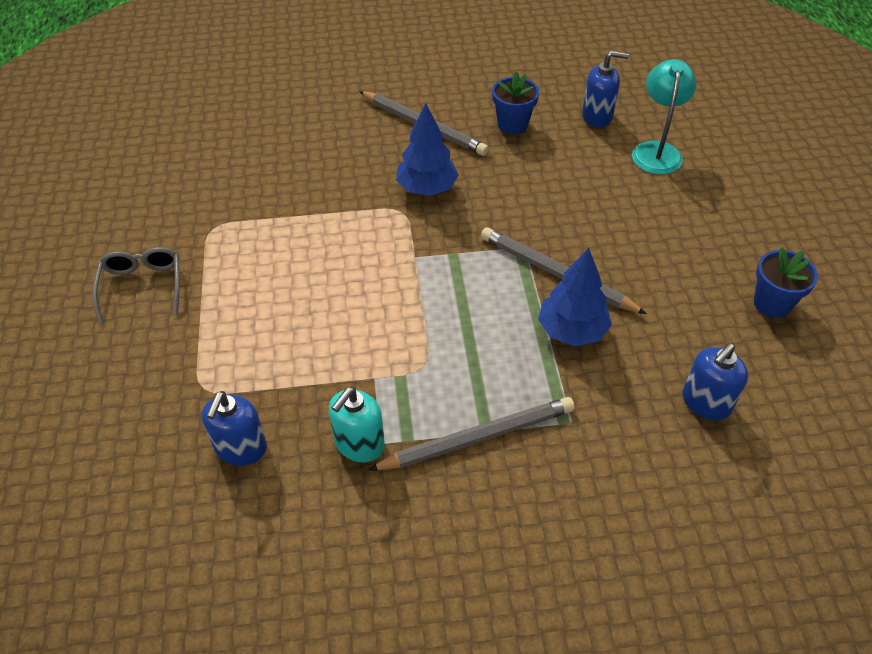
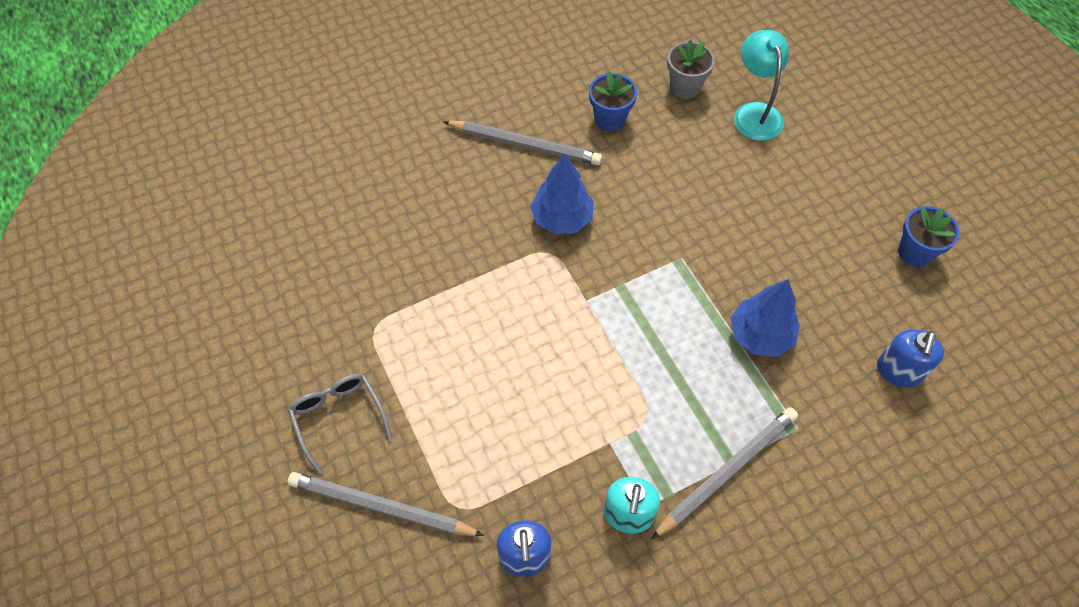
camera: 20 degrees left, 10 degrees up
(557, 274) = (722, 279): grey pencil -> grey pencil (382, 507)
(597, 116) = (685, 87): blue soap dispenser -> grey flower pot

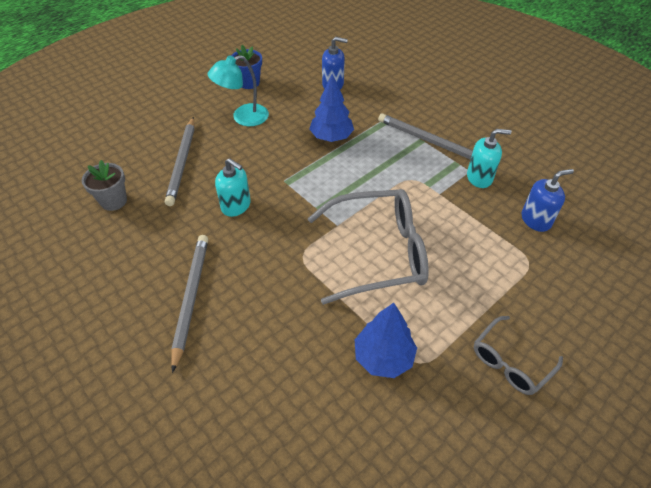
camera: 105 degrees left, 10 degrees down
(382, 507) = (557, 307): grey pencil -> grey pencil (182, 162)
(529, 333) = (378, 253): none -> grey glasses
(562, 218) = (267, 254): blue tree -> blue tree (383, 357)
(610, 119) = (153, 243): blue flower pot -> none
(647, 200) = (236, 206): none -> turquoise soap dispenser
(755, 113) = (140, 159): turquoise lamp -> turquoise lamp (243, 117)

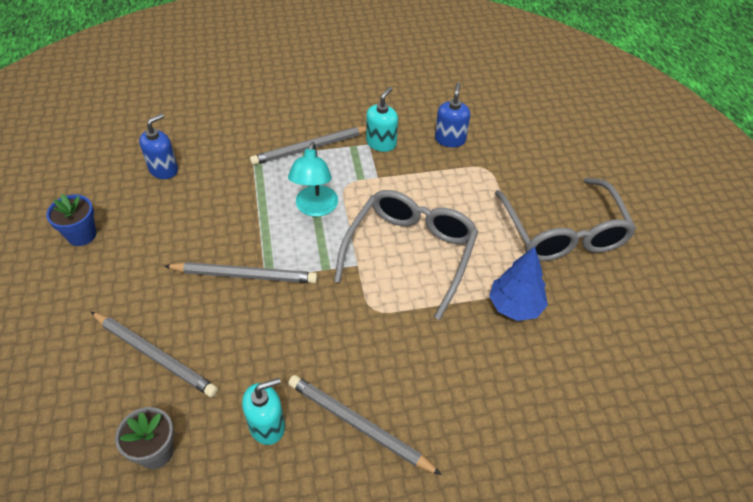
camera: 60 degrees left, 0 degrees up
(236, 206) = (266, 333): turquoise soap dispenser -> turquoise soap dispenser (267, 425)
(243, 117) = (136, 267): turquoise lamp -> turquoise lamp (315, 208)
(276, 169) = (244, 275): none -> grey pencil
(331, 137) = (240, 210): blue tree -> none
(510, 362) = (563, 232): grey glasses -> grey glasses, size x1.84

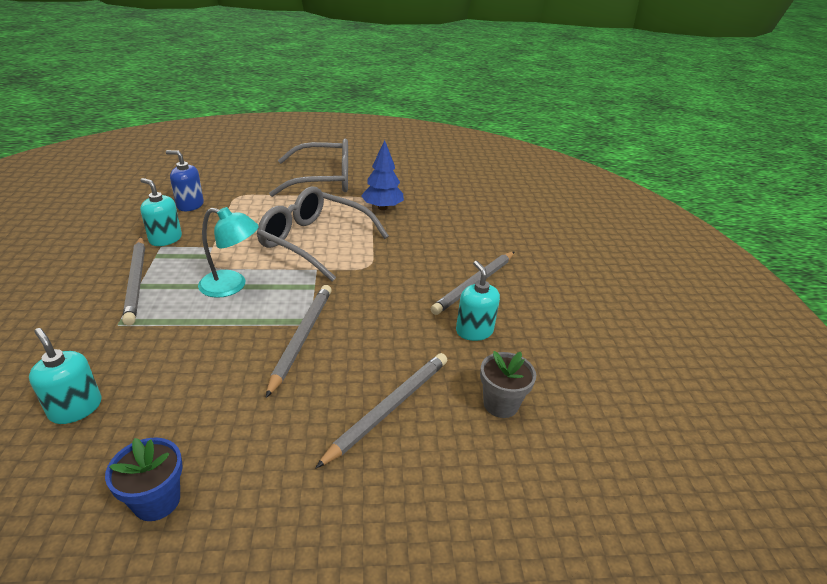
camera: 85 degrees left, 15 degrees down
(164, 169) = (76, 408): blue soap dispenser -> turquoise soap dispenser

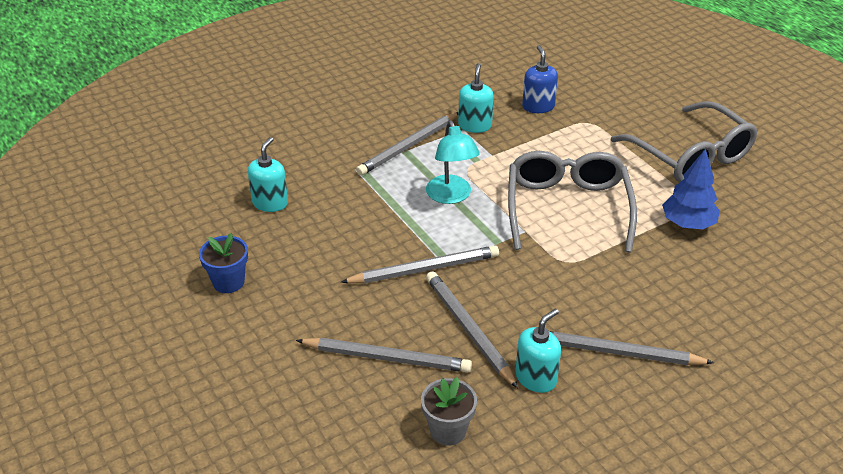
camera: 65 degrees right, 5 degrees up
(396, 343) = (469, 330): none -> grey pencil

